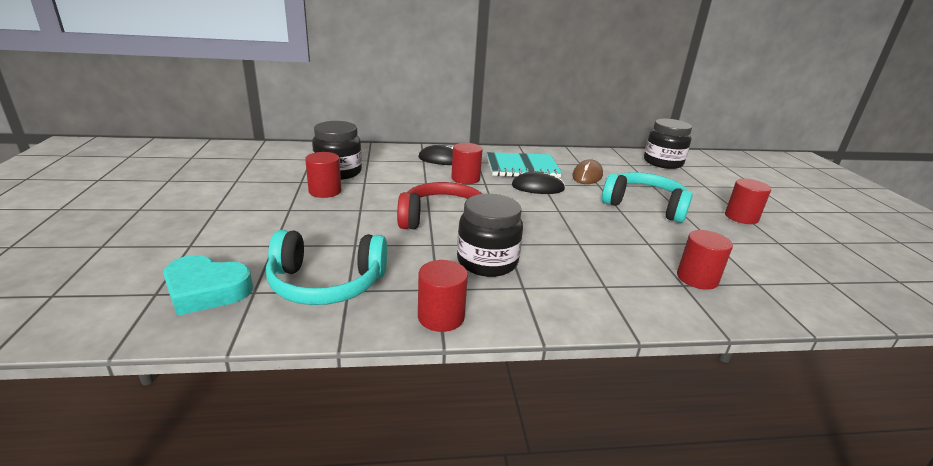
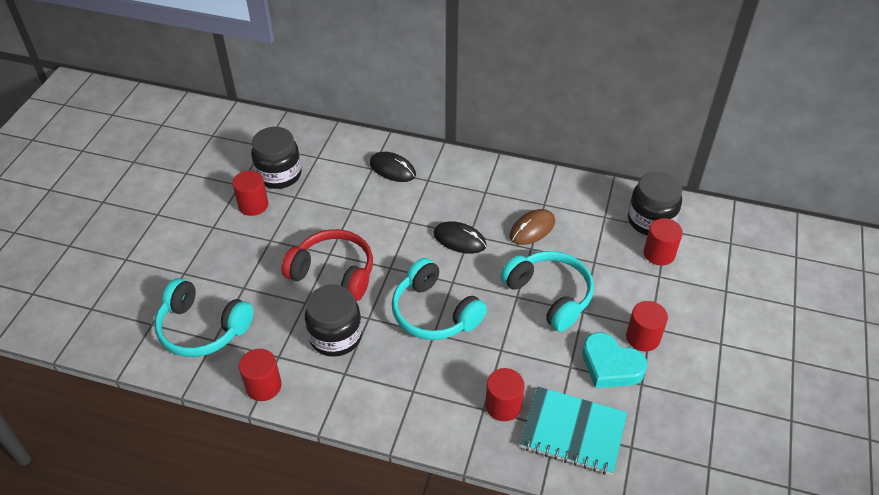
camera: 25 degrees right, 20 degrees up
(206, 290) = (122, 314): turquoise heart -> turquoise heart (610, 366)
(465, 178) = (395, 209): red cylinder -> red cylinder (659, 253)
(522, 168) = (469, 200): turquoise notebook -> turquoise notebook (573, 432)
(564, 230) = (434, 313): none -> turquoise headphones

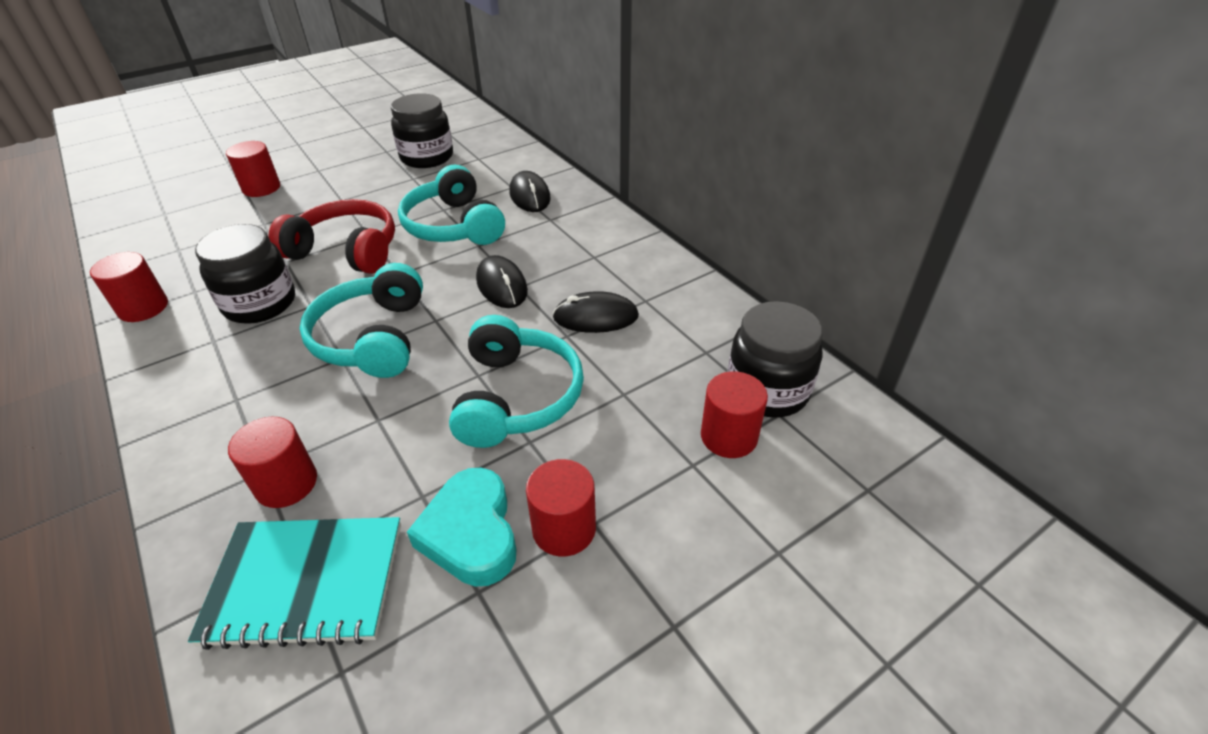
camera: 40 degrees right, 5 degrees down
(202, 328) = (186, 236): turquoise headphones -> turquoise headphones (454, 226)
(253, 205) = (372, 169): red cylinder -> red cylinder (261, 188)
(334, 273) = (346, 251): red headphones -> red headphones turned 45 degrees counterclockwise
(532, 229) = (595, 317): brown mouse -> black mouse
(573, 432) = (306, 583): turquoise notebook -> turquoise notebook turned 60 degrees counterclockwise

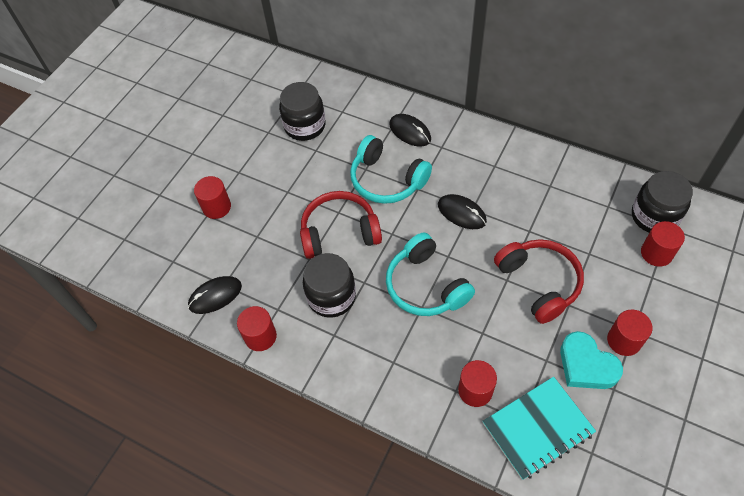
camera: 25 degrees left, 15 degrees up
(516, 397) = (539, 283): turquoise headphones -> red headphones
(595, 317) = (534, 210): black mouse -> black mouse (215, 296)

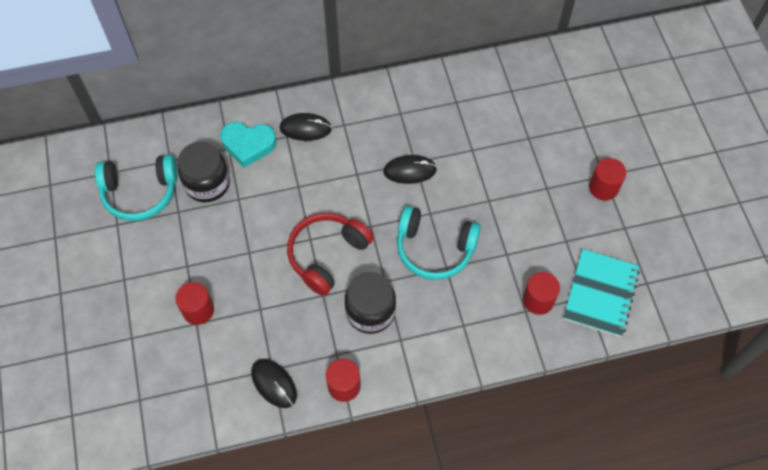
camera: 45 degrees left, 5 degrees up
(215, 296) = (274, 383): black mouse -> black mouse turned 60 degrees counterclockwise
(387, 180) = (325, 184): turquoise headphones -> turquoise headphones (140, 192)
(539, 283) = (513, 186): red headphones -> none
(586, 365) = (594, 224): turquoise heart -> turquoise heart (248, 145)
(654, 216) = (549, 77): black jar -> none
(656, 253) = (572, 105): red cylinder -> none

